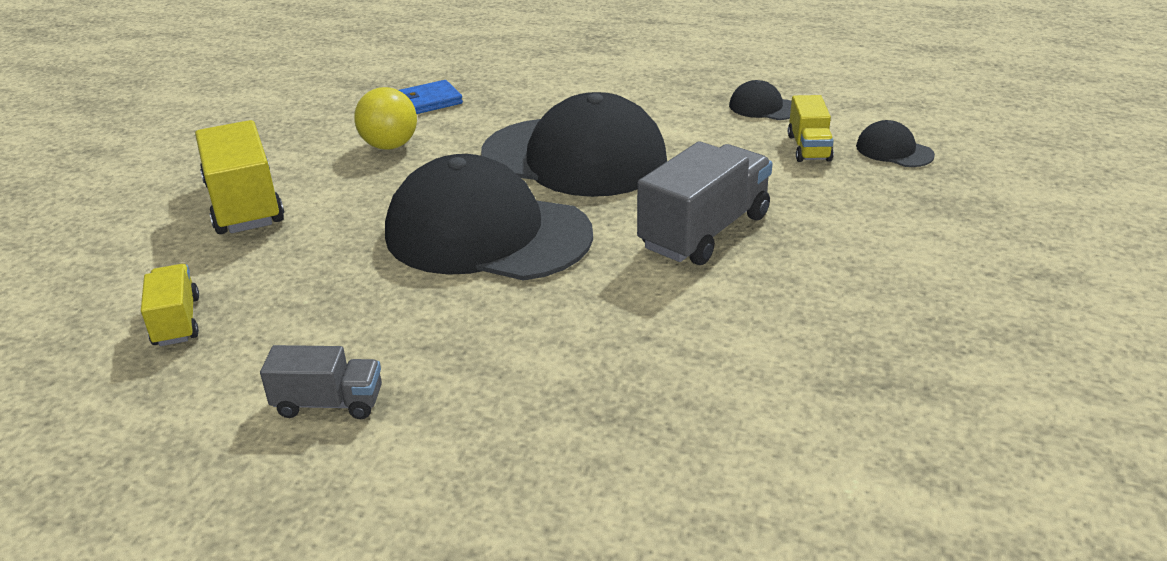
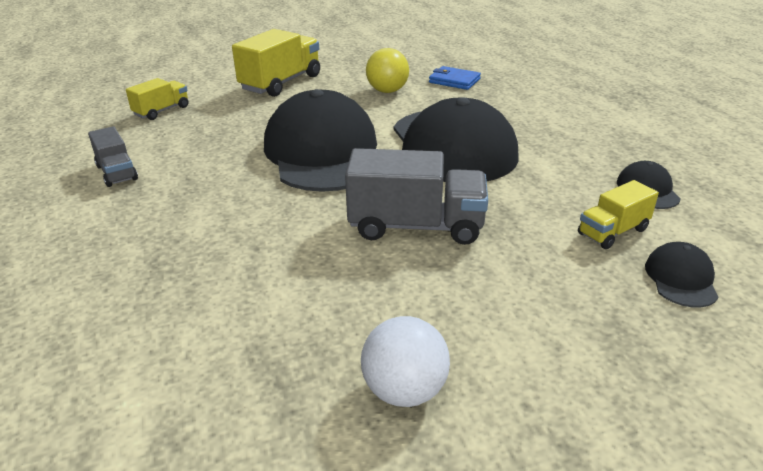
camera: 55 degrees right, 0 degrees up
(938, 321) = (404, 391): none -> white ball

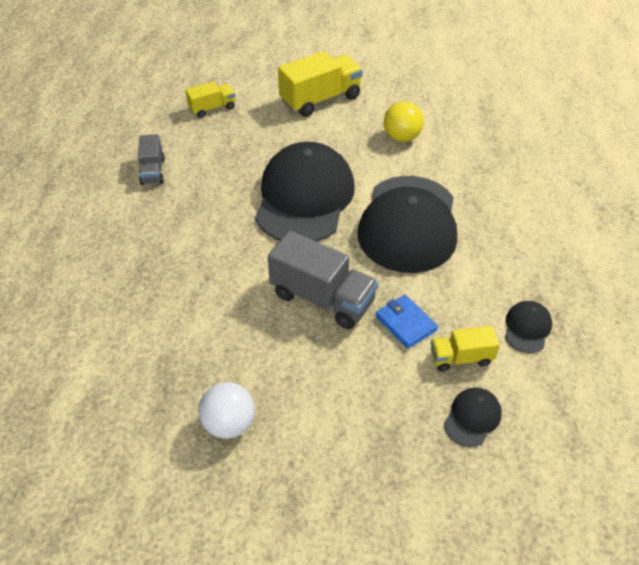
camera: 25 degrees right, 15 degrees up
(454, 81) = (470, 141): blue wallet -> blue wallet (405, 323)

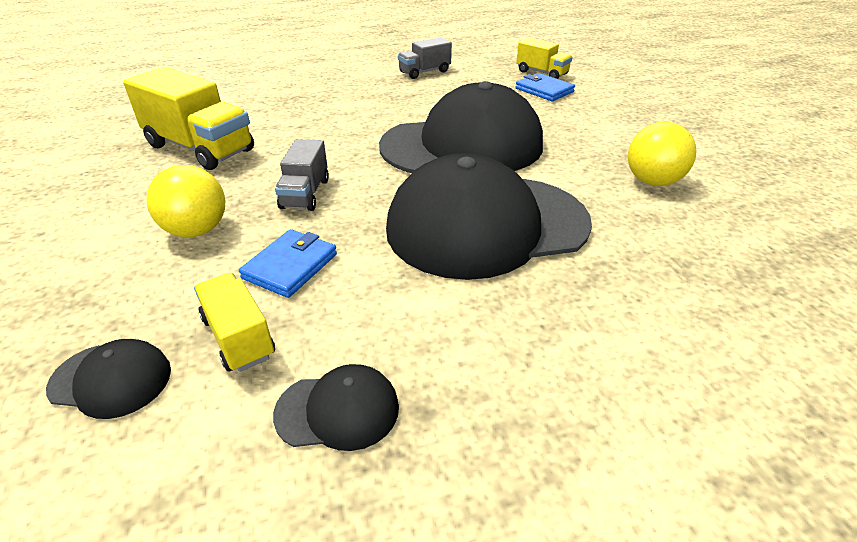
camera: 65 degrees right, 10 degrees down
(229, 424) = (100, 184): white ball -> none
(245, 122) = (544, 90): none -> blue wallet
(320, 99) = (640, 116): yellow truck -> yellow truck (200, 148)
(322, 298) = (305, 194): grey truck -> grey truck, size x0.57
(339, 365) = (197, 230): none -> yellow ball

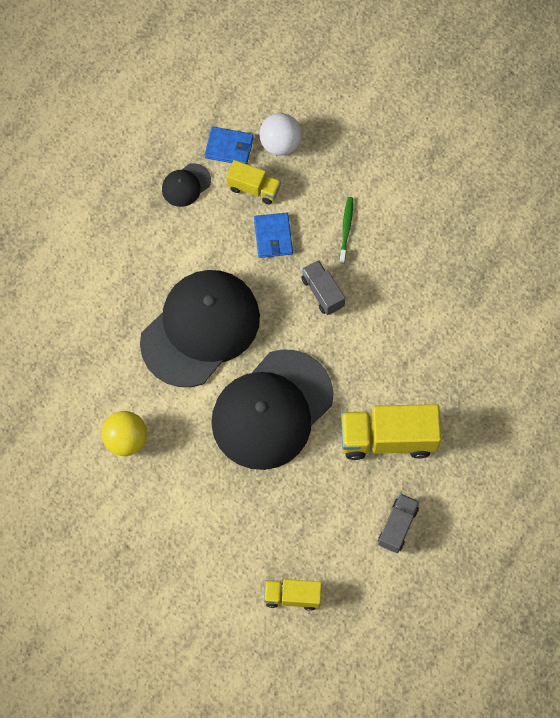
camera: 145 degrees right, 30 degrees up
(111, 379) = (280, 144): black cap -> white ball
(197, 230) = (346, 228): yellow ball -> green toothbrush
(200, 148) = (439, 293): yellow truck -> yellow truck (388, 439)
(544, 90) = (268, 553): blue wallet -> blue wallet (229, 147)

